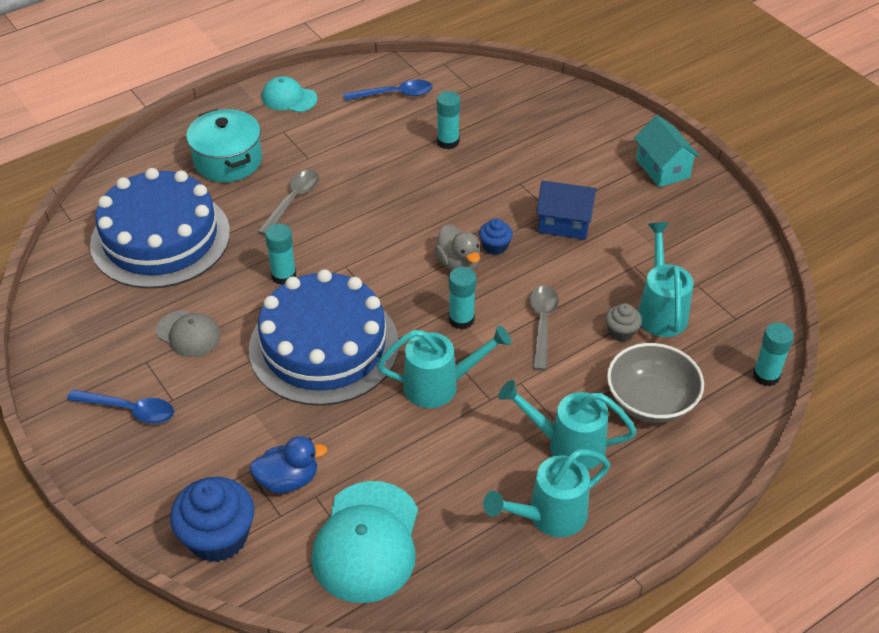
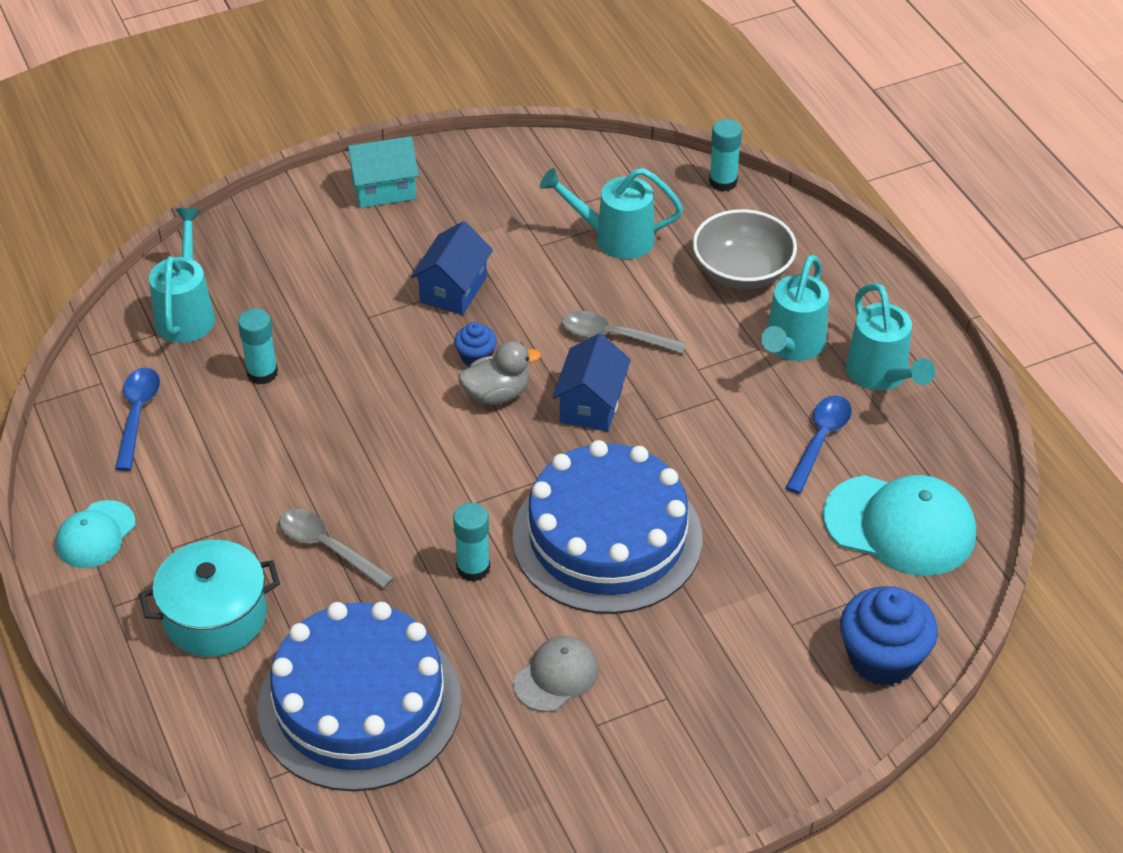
camera: 80 degrees left, 0 degrees up
(129, 410) = (677, 744): blue spoon -> blue spoon (820, 441)
(288, 480) = (809, 588): blue duck -> none
(439, 385) = (690, 438): turquoise watering can -> turquoise watering can (186, 313)
(461, 319) = (591, 404): turquoise glue stick -> blue house
(621, 332) = (640, 275): grey cupcake -> none

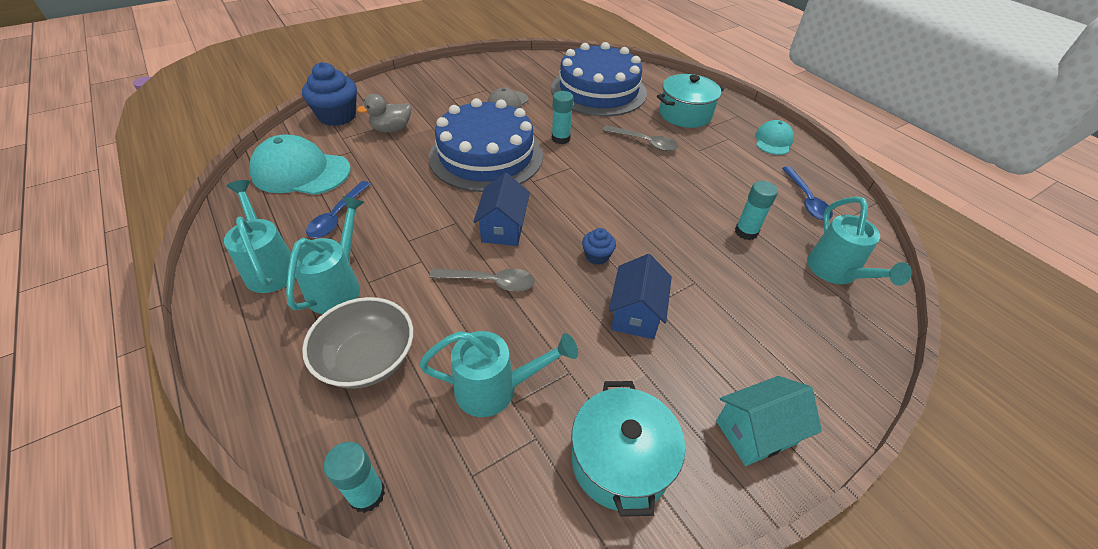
camera: 170 degrees right, 0 degrees up
(497, 394) = (573, 230): grey duck -> grey duck (391, 129)
(512, 182) = (620, 461): none -> turquoise pot

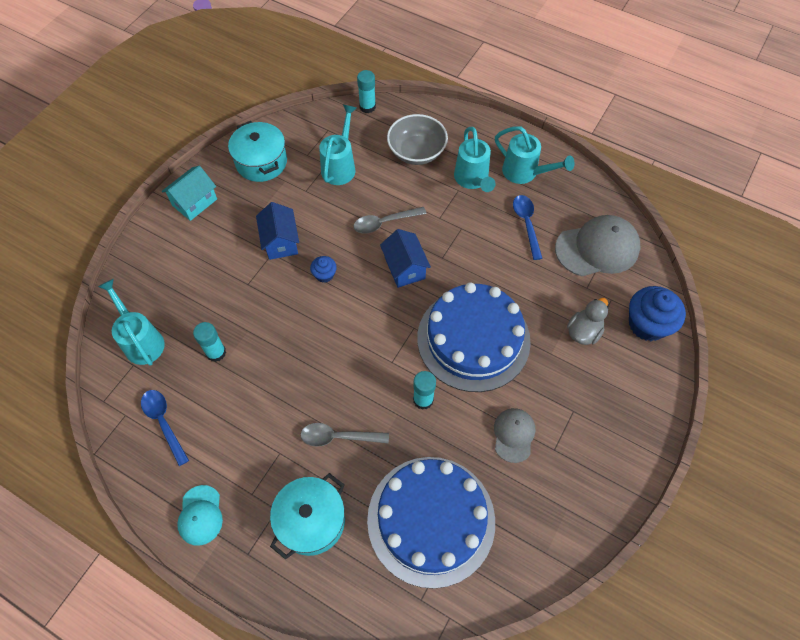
camera: 155 degrees right, 15 degrees up
(301, 172) = (597, 248): turquoise cap -> grey cap
(495, 389) = (340, 166): turquoise watering can -> turquoise watering can turned 135 degrees clockwise

